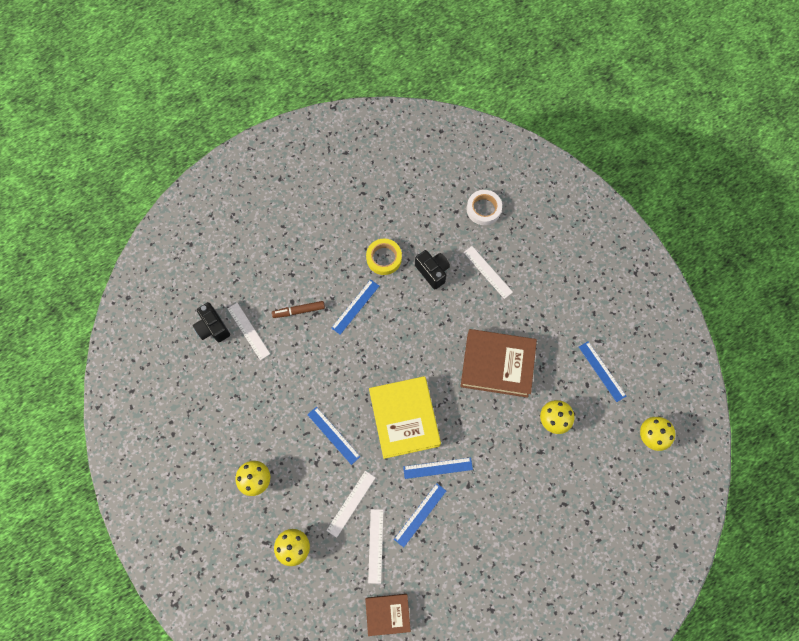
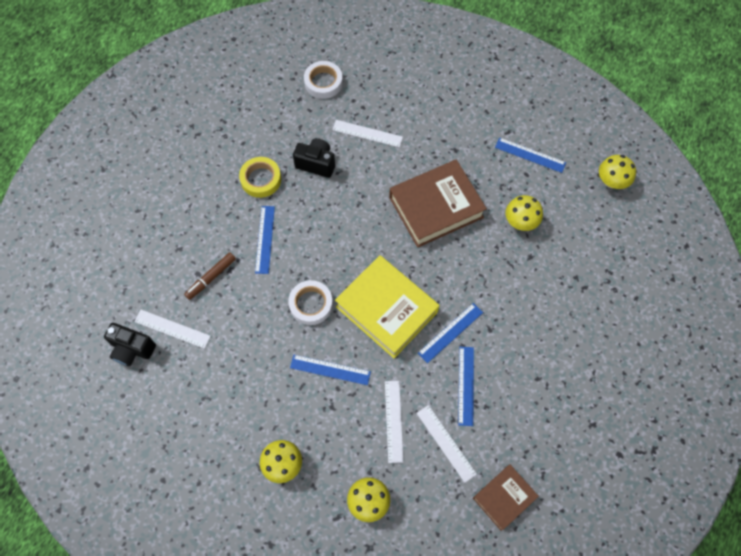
camera: 35 degrees left, 5 degrees down
(353, 378) = (311, 304): none -> white tape

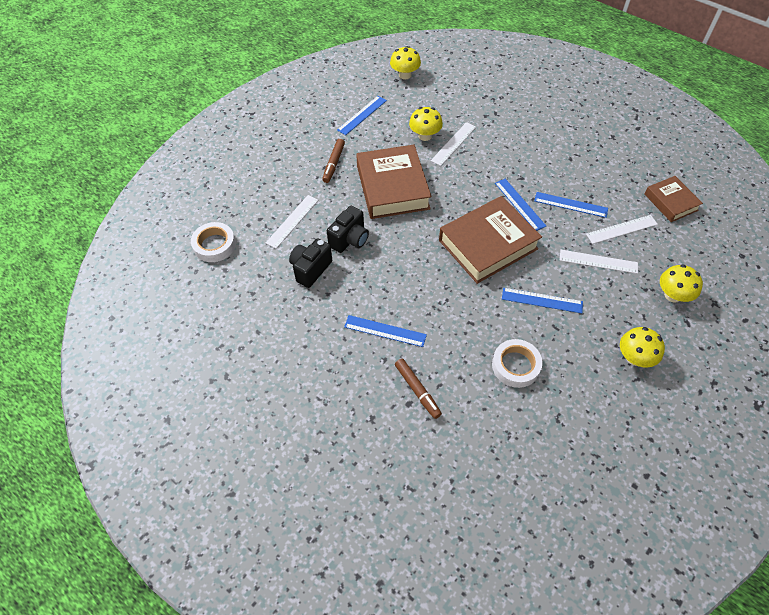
camera: 75 degrees left, 10 degrees down
(132, 349) = (488, 488): black camera -> black camera (350, 240)
(172, 328) = (470, 440): white ruler -> white ruler (453, 143)
(261, 179) = (311, 322): yellow tape -> none
(311, 304) = (469, 303): white tape -> white tape (515, 365)
(330, 370) = (542, 300): blue ruler -> blue ruler turned 75 degrees clockwise
(386, 309) = (488, 244): yellow book -> brown book
(451, 147) = (334, 164): none -> brown marker

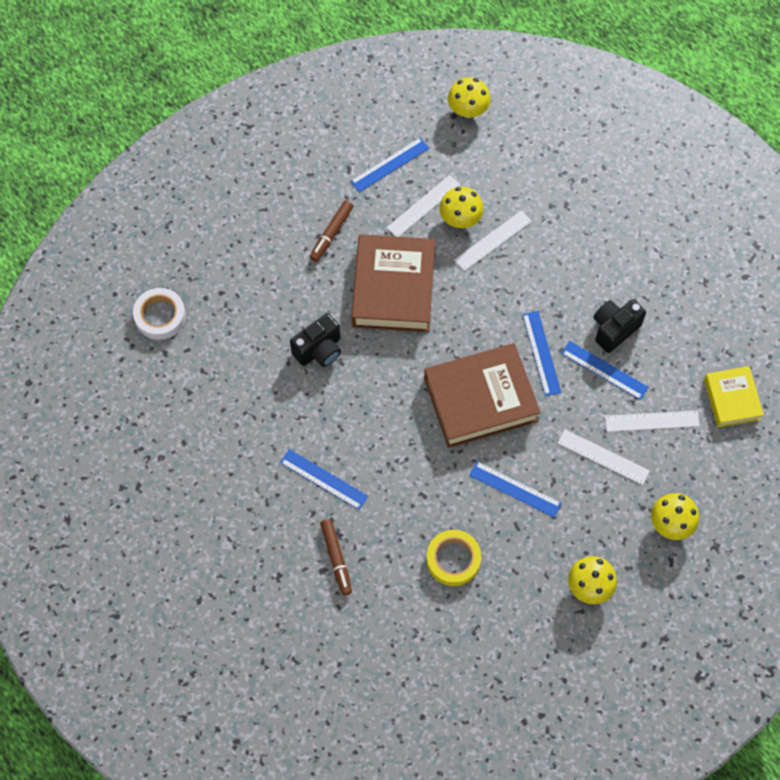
camera: 15 degrees right, 10 degrees up
(292, 221) = (258, 306): white ruler -> white ruler (423, 206)
(310, 269) = (262, 378): black camera -> black camera (614, 329)
(515, 365) = (453, 559): white tape -> yellow tape
(670, 202) = (731, 399): brown book -> yellow book

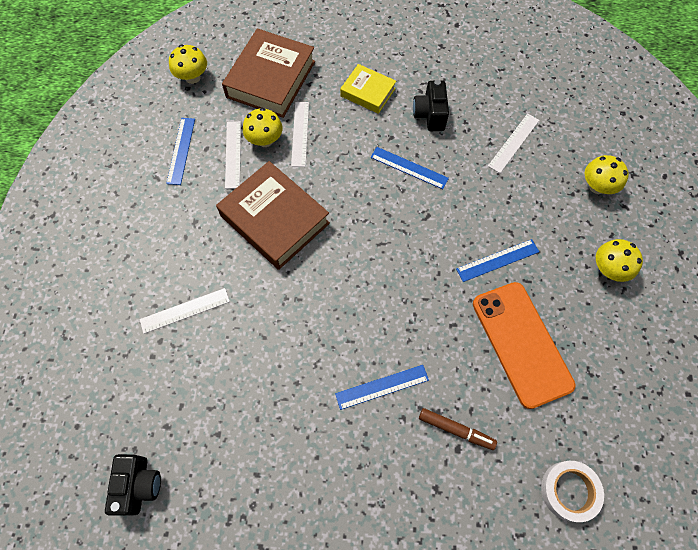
camera: 50 degrees left, 0 degrees up
(160, 316) = (132, 404): white tape -> white tape (569, 491)
(319, 350) = (274, 307): black camera -> black camera (139, 485)
(331, 234) = (193, 227): brown marker -> none
(453, 559) = (521, 343): yellow tape -> orange phone
(480, 399) = (410, 230): brown book -> brown book (271, 79)
(603, 457) = (517, 189): white ruler -> white ruler (185, 310)
(604, 370) = (454, 141): blue ruler -> none
(731, 399) = (534, 90): yellow book -> yellow book (367, 92)

